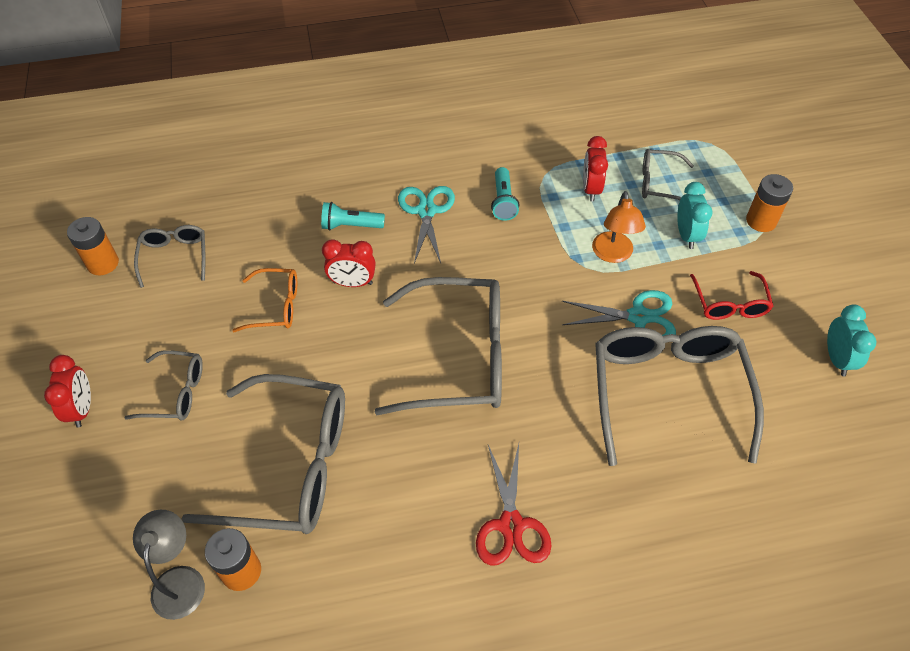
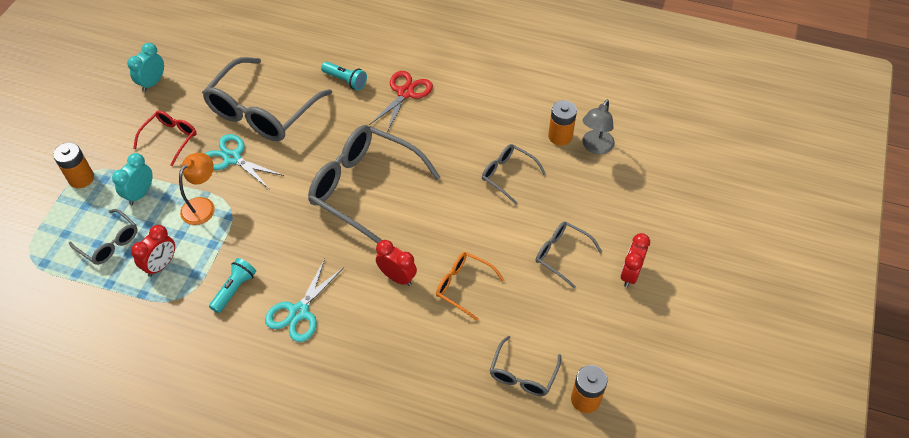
camera: 150 degrees left, 0 degrees up
(290, 466) = (507, 175): grey glasses -> grey glasses, size x0.50
(351, 226) = (366, 330): turquoise flashlight -> turquoise flashlight (345, 80)

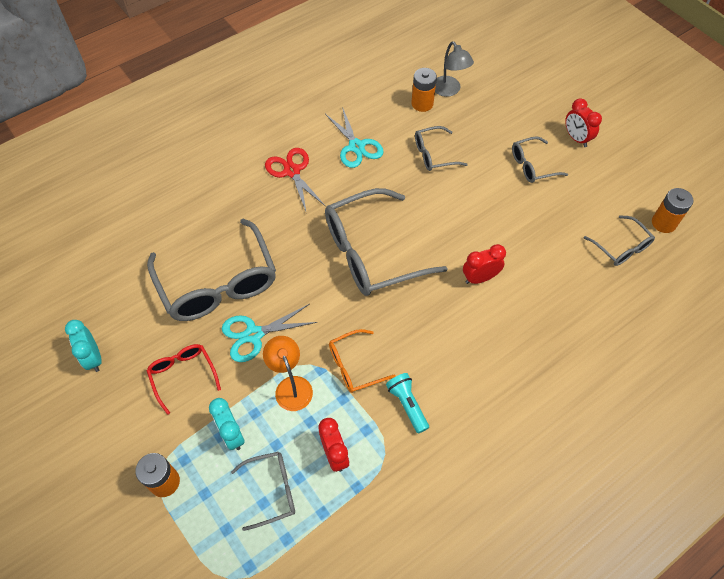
camera: 55 degrees left, 5 degrees up
(299, 312) = (466, 366): turquoise scissors -> turquoise scissors (356, 147)
(345, 80) = (239, 204): turquoise flashlight -> none
(463, 286) = (519, 240): orange glasses -> orange glasses (354, 366)

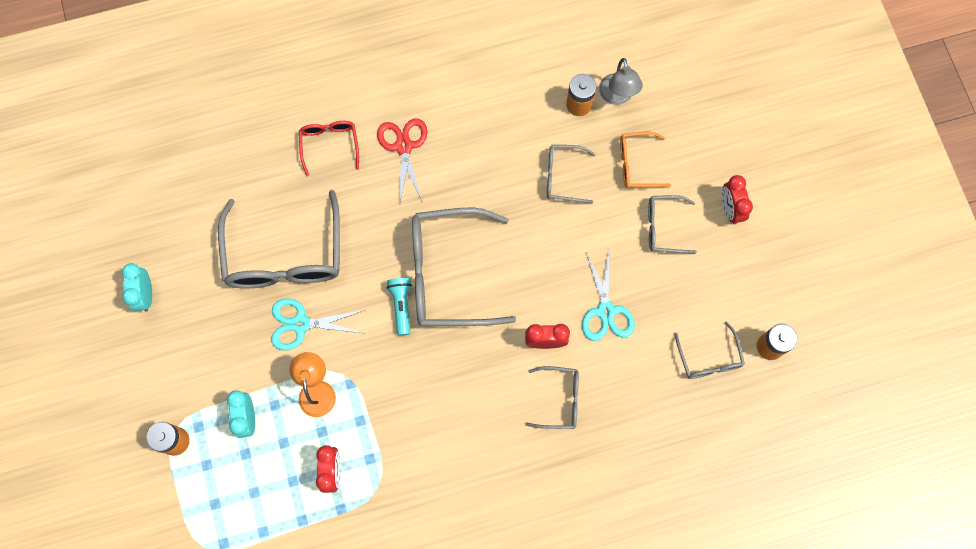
camera: 20 degrees right, 15 degrees up
(183, 375) = (222, 343): red glasses -> red glasses (329, 144)
(272, 490) = (265, 484): grey glasses -> grey glasses (559, 399)
(354, 366) = (383, 391): orange glasses -> orange glasses (636, 164)
(356, 147) = (483, 138): turquoise scissors -> turquoise scissors (605, 311)
(407, 405) = (417, 448): turquoise flashlight -> turquoise flashlight (401, 306)

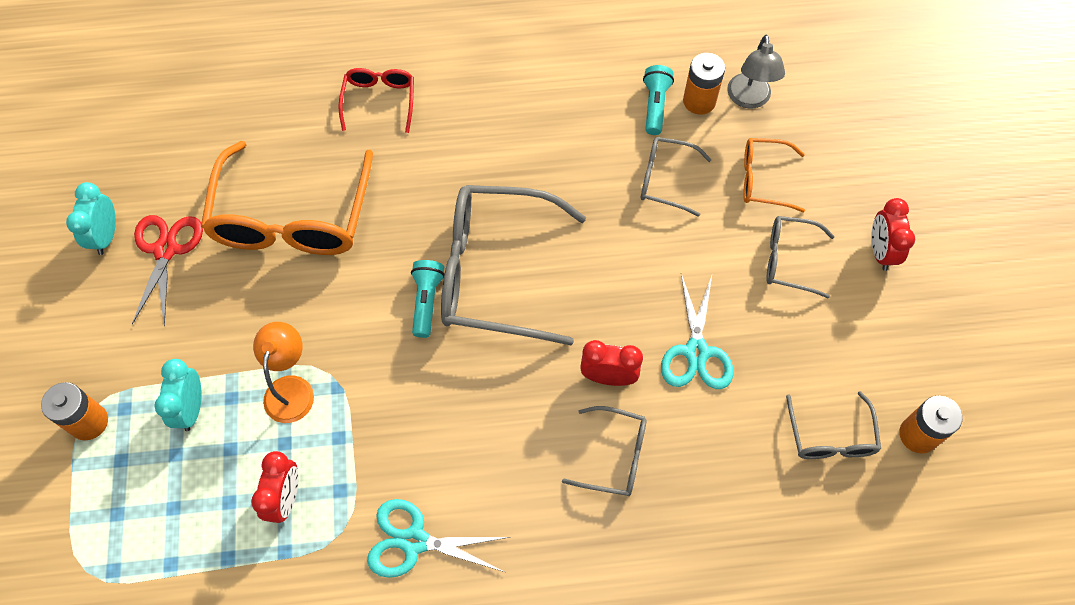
camera: 10 degrees right, 10 degrees down
(285, 256) = (292, 218): grey glasses -> orange glasses
(300, 324) = (291, 302): turquoise scissors -> turquoise scissors (414, 541)
(404, 146) = (471, 116): red scissors -> red scissors (166, 250)
(545, 114) = (655, 106): none -> turquoise flashlight

